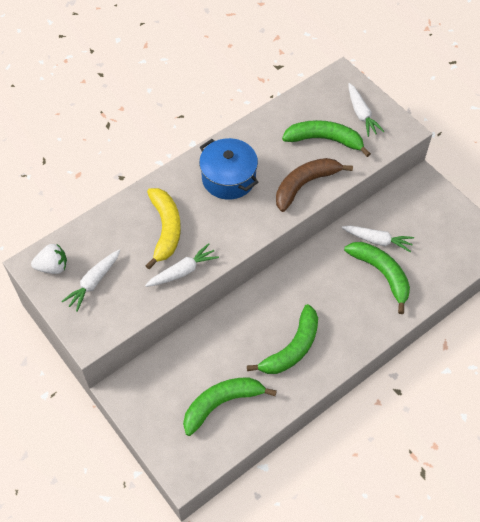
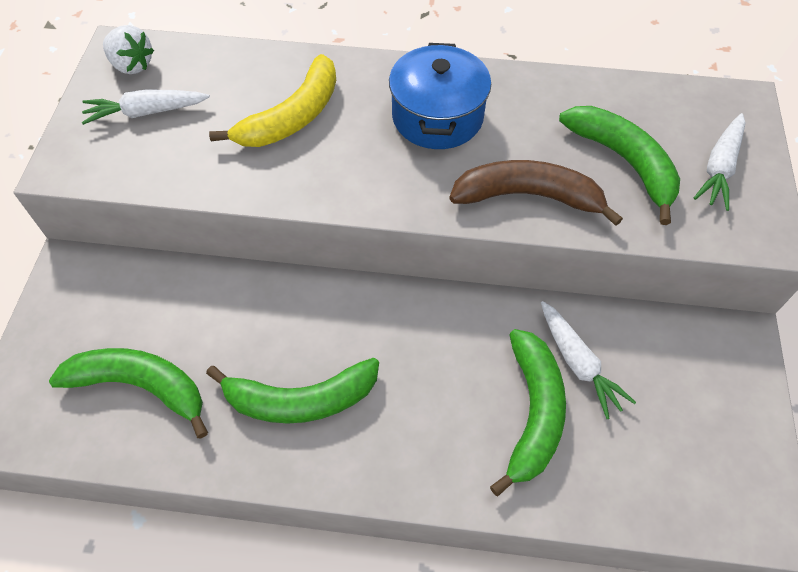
camera: 45 degrees right, 0 degrees up
(182, 271) = (249, 177): white carrot -> none

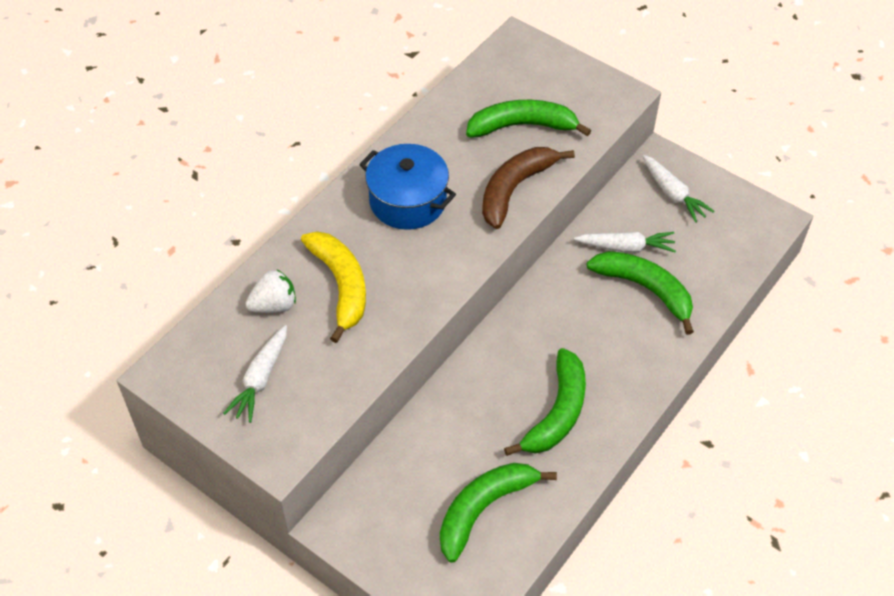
camera: 60 degrees left, 5 degrees down
(132, 65) = (194, 370): white strawberry -> white strawberry (274, 305)
(719, 167) = (560, 84): white carrot -> white carrot (672, 193)

